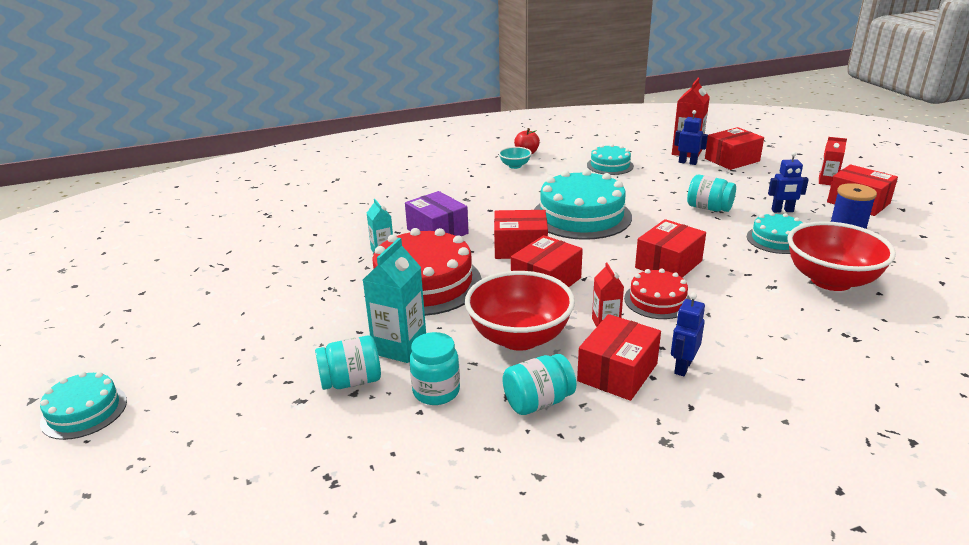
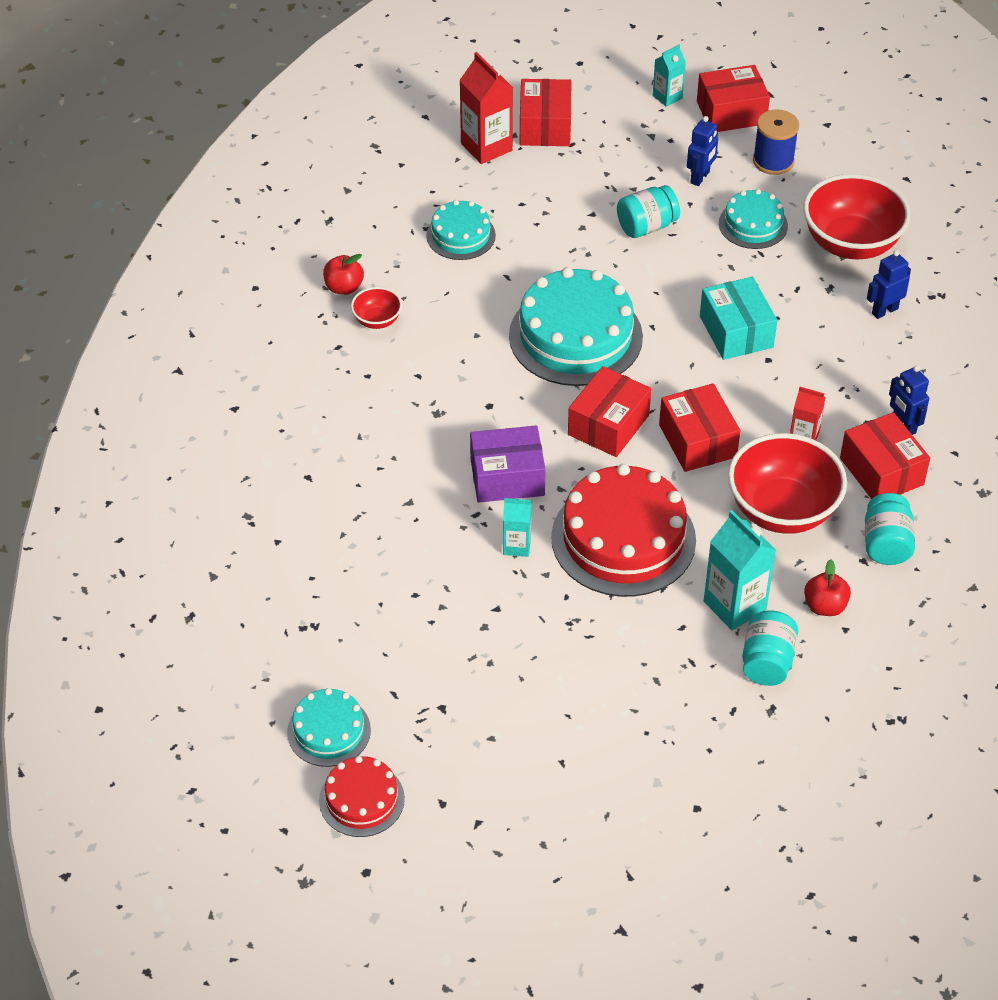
camera: 60 degrees left, 20 degrees up
(84, 411) = (675, 885): turquoise cake -> turquoise cake (329, 731)
(436, 391) = (825, 606): turquoise jar -> red apple
(515, 166) = (377, 320): turquoise bowl -> red bowl
(657, 300) = (793, 379): red cake -> red cake (361, 799)
(668, 264) = (736, 331): red box -> turquoise box
(687, 162) = (516, 166): blue robot -> blue robot (884, 311)
(827, 182) = (667, 97): red carton -> turquoise carton

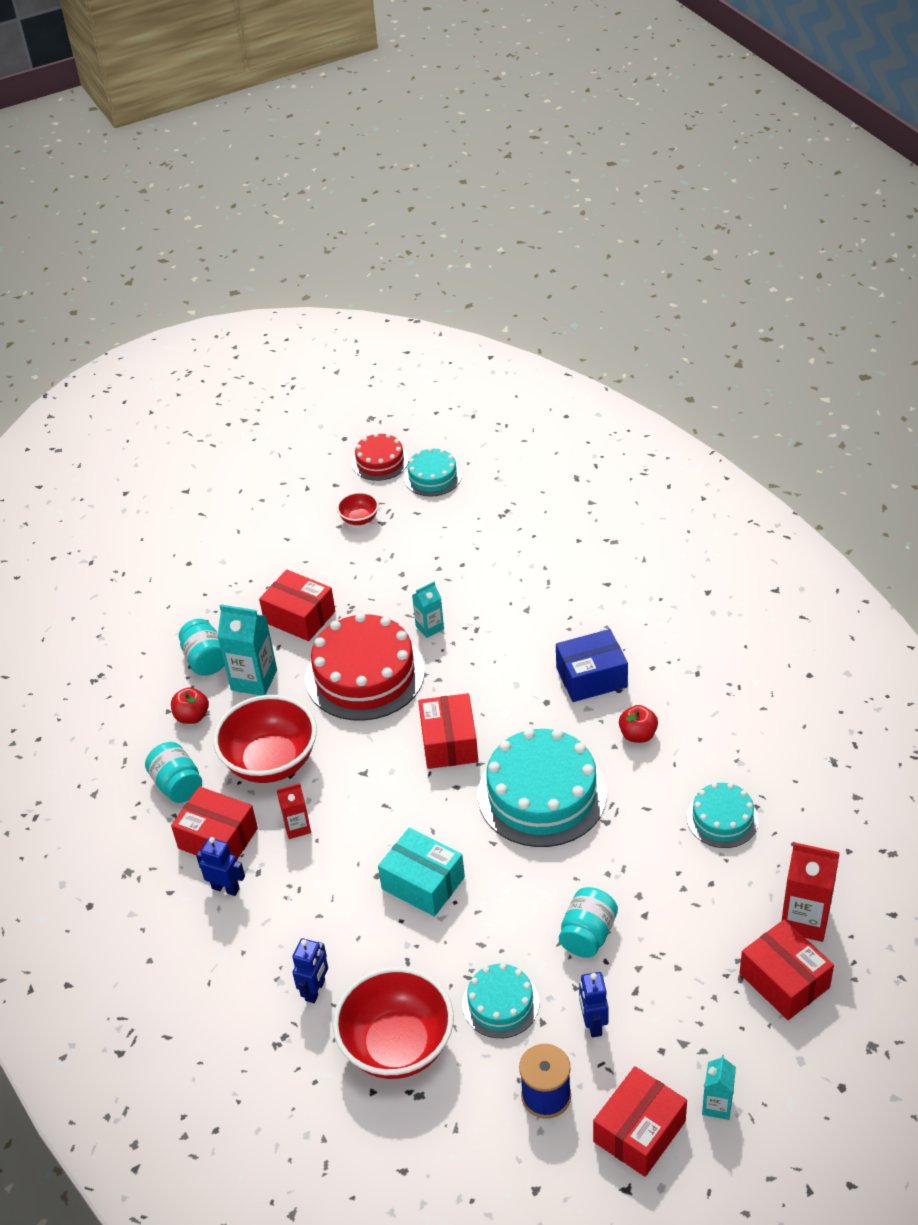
camera: 145 degrees right, 5 degrees down
(344, 287) = (750, 716): red apple -> red apple (638, 735)
(377, 320) = (696, 709): red bowl -> red bowl (359, 519)
(427, 401) = (591, 677): none -> blue box
(507, 477) = (481, 663): purple box -> none
(697, 441) = (374, 773): red box -> red box (299, 617)

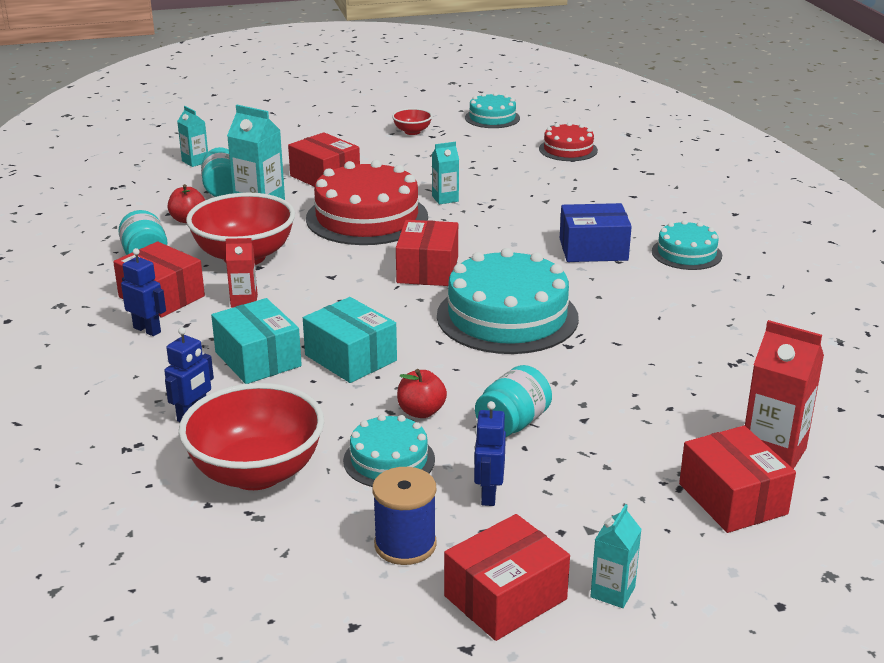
camera: 10 degrees right, 15 degrees down
(158, 618) = (195, 161): none -> turquoise carton
(342, 904) = (258, 359): none -> turquoise box
(380, 461) = (448, 104): red cake -> red cake (568, 149)
(638, 735) = (627, 292): red apple -> red apple (421, 412)
(722, 819) = (699, 363): turquoise cake -> turquoise cake (686, 253)

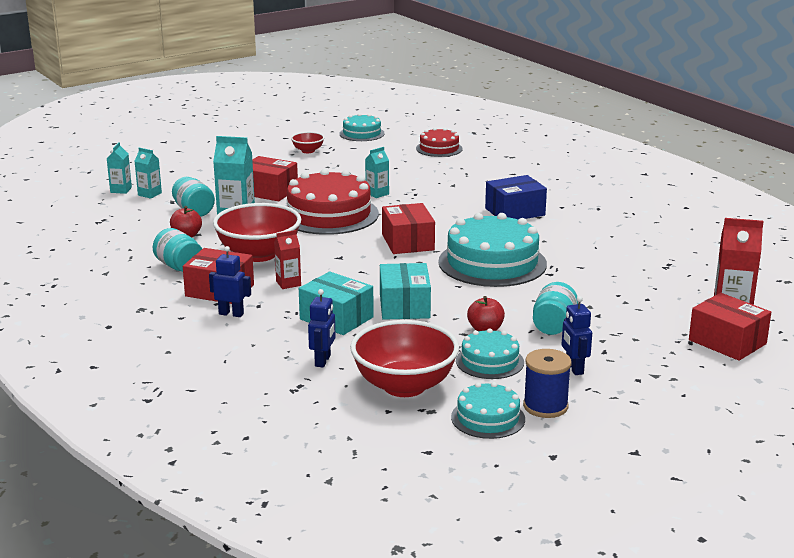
camera: 20 degrees left, 5 degrees down
(350, 358) = (404, 306): turquoise box -> turquoise box turned 60 degrees clockwise
(505, 597) = (634, 421): red box -> none
(612, 592) = (697, 405): turquoise carton -> turquoise carton (121, 190)
(686, 253) = (581, 205): turquoise cake -> turquoise cake (488, 418)

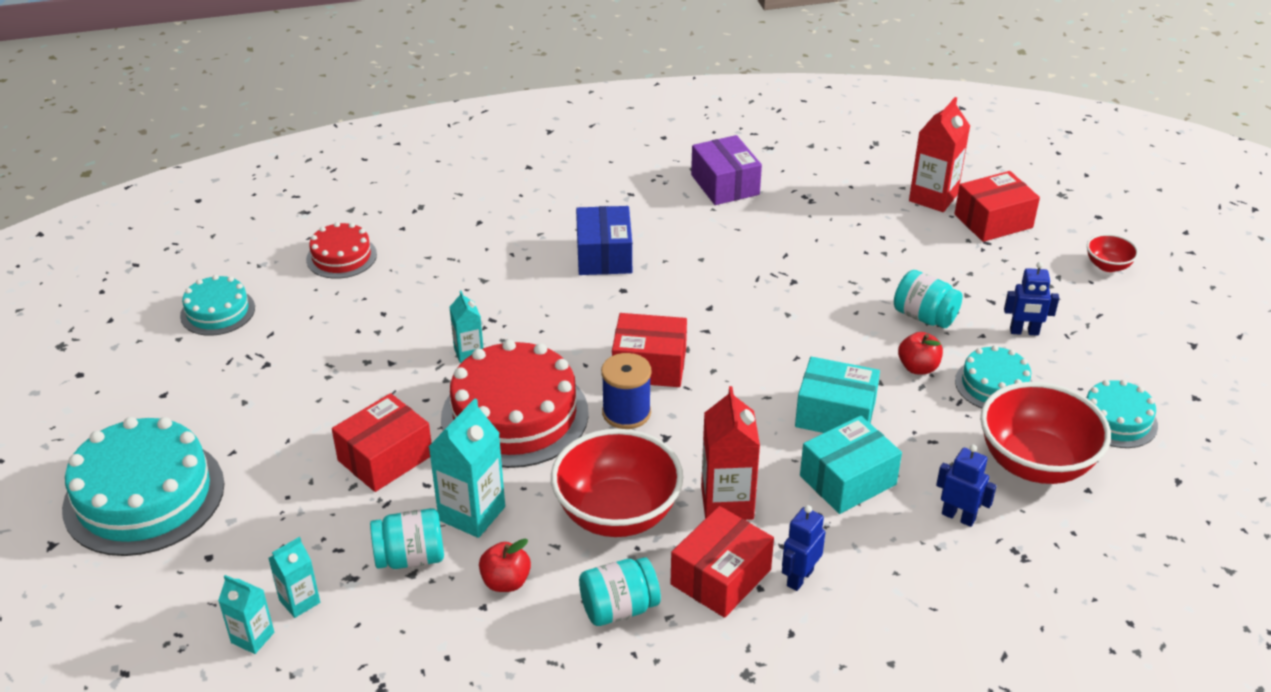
camera: 70 degrees left, 15 degrees up
(288, 283) = (727, 503): red carton -> red carton, size x1.71
(308, 151) = (245, 382): red bowl -> red bowl (1107, 266)
(492, 263) = (745, 314): turquoise cake -> turquoise cake (144, 496)
(545, 406) = (1099, 374): blue spool -> blue spool (626, 413)
(648, 235) = (725, 185): none -> purple box

